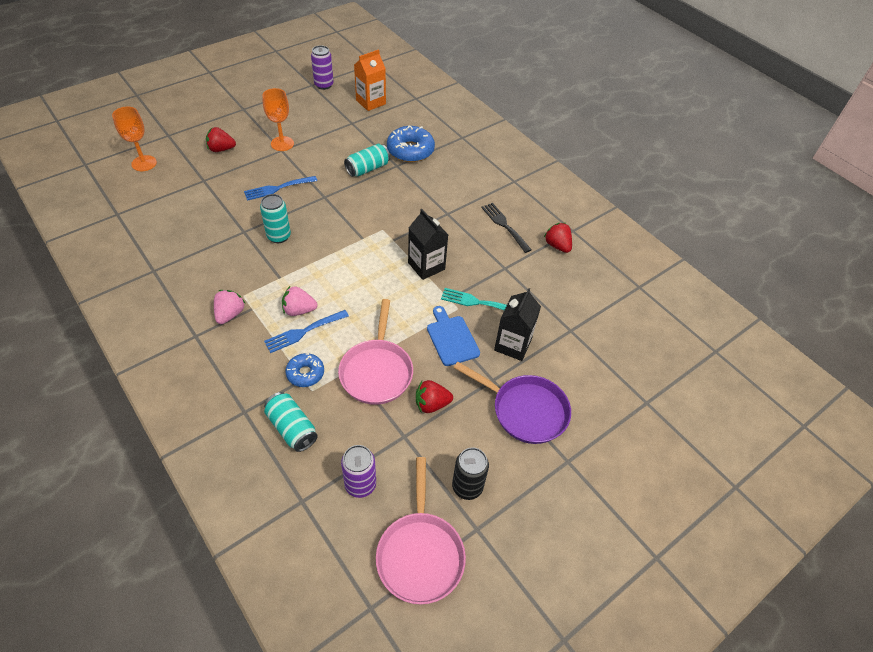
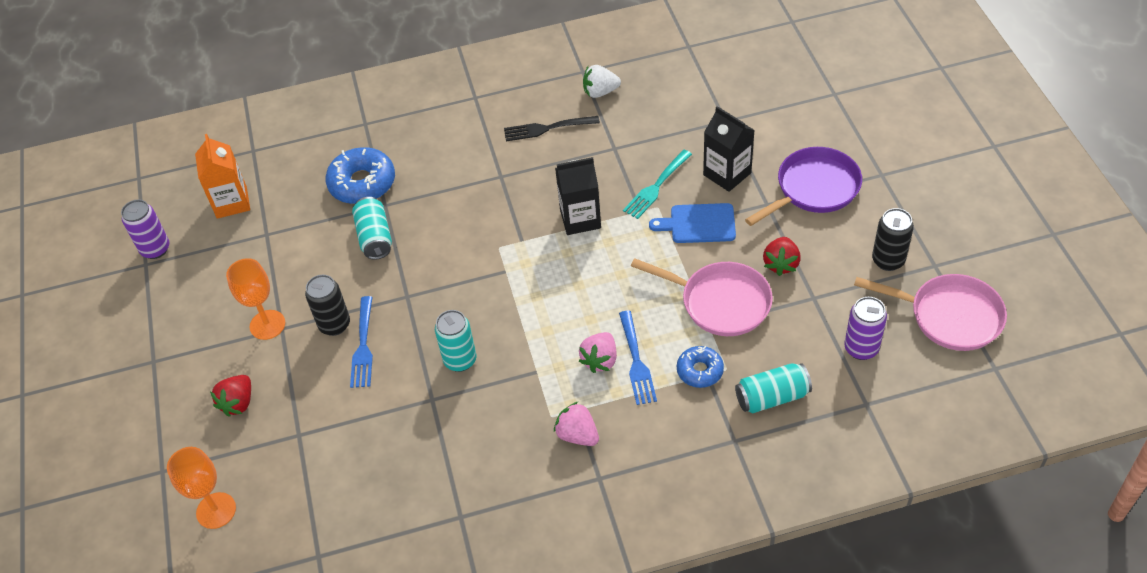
camera: 60 degrees left, 0 degrees up
(291, 171) = (334, 325): none -> black can
(557, 245) = (600, 92): red strawberry -> white strawberry

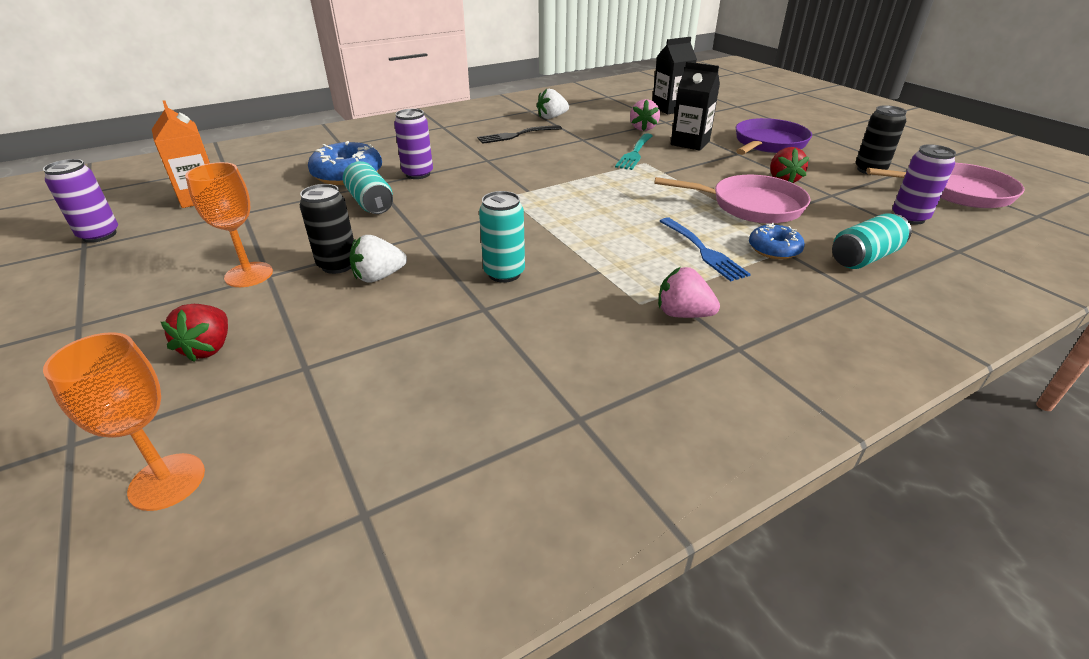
camera: 20 degrees left, 15 degrees down
(363, 346) = (379, 277): blue fork -> white strawberry
(427, 193) = (418, 174): none -> purple can
(580, 219) = (578, 174): black carton -> black carton (670, 109)
(600, 360) = (664, 254): pink strawberry -> pink strawberry (643, 128)
(699, 224) = (689, 167): blue cutting board -> none

